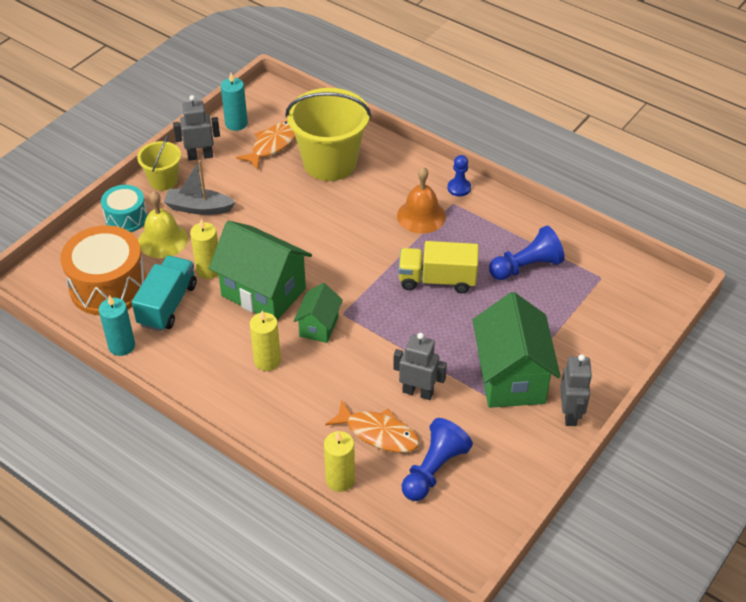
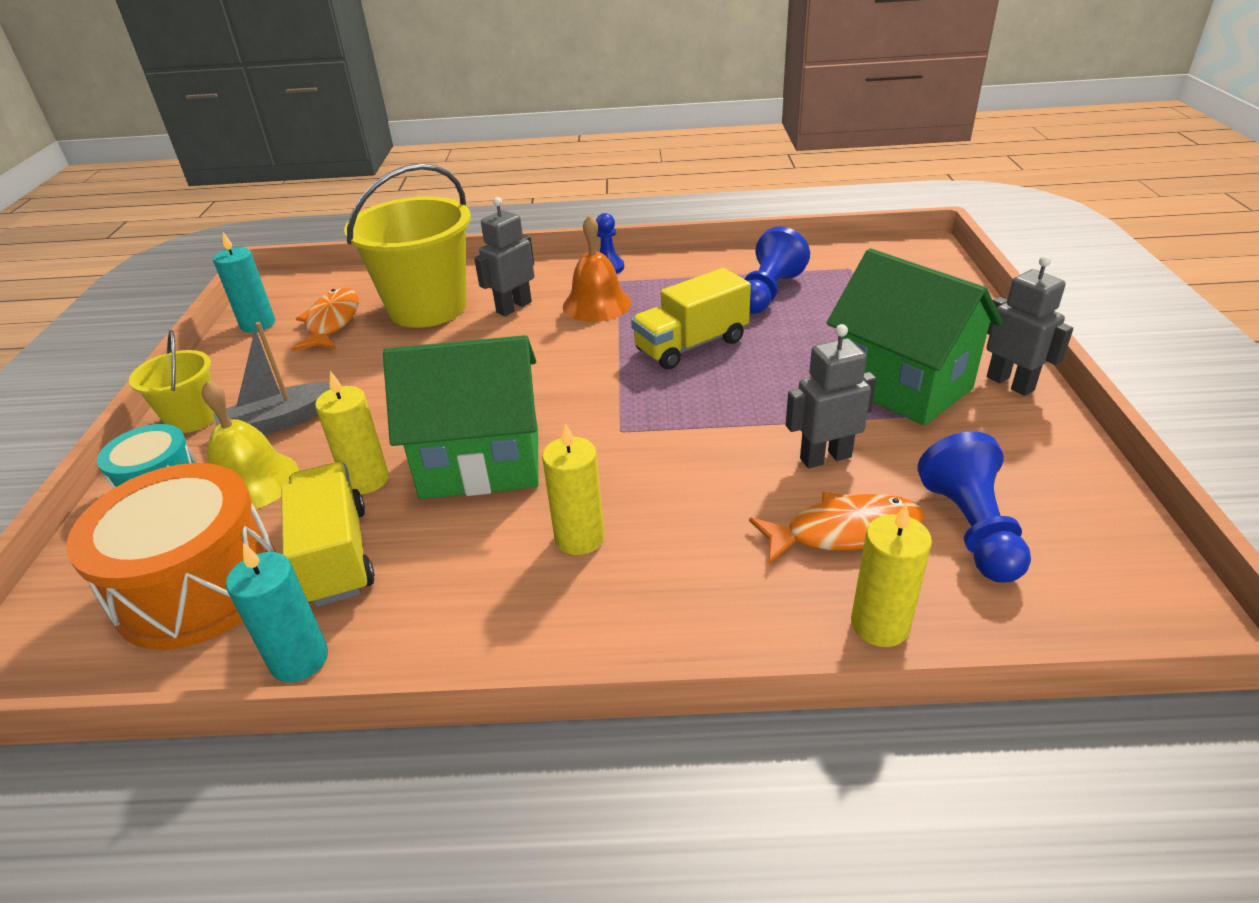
camera: 35 degrees left, 10 degrees down
(167, 305) = (336, 555): turquoise truck -> yellow truck
(200, 156) = (231, 371): grey robot -> grey robot (513, 307)
(319, 326) = (605, 459): green house -> none

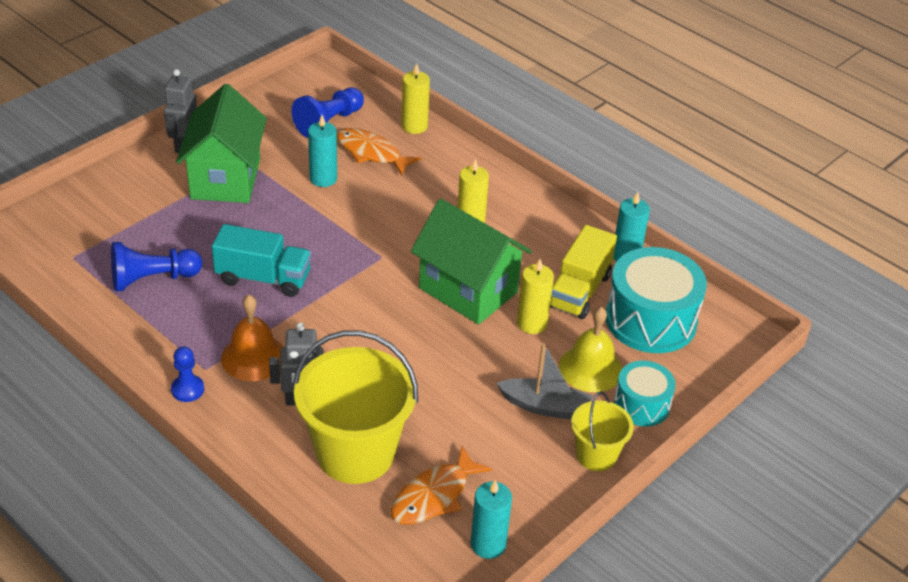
camera: 140 degrees left, 5 degrees up
(198, 586) = (650, 320): orange drum -> turquoise drum
(691, 345) = (263, 278): yellow truck -> turquoise truck
(825, 457) = (323, 178): grey robot -> turquoise candle

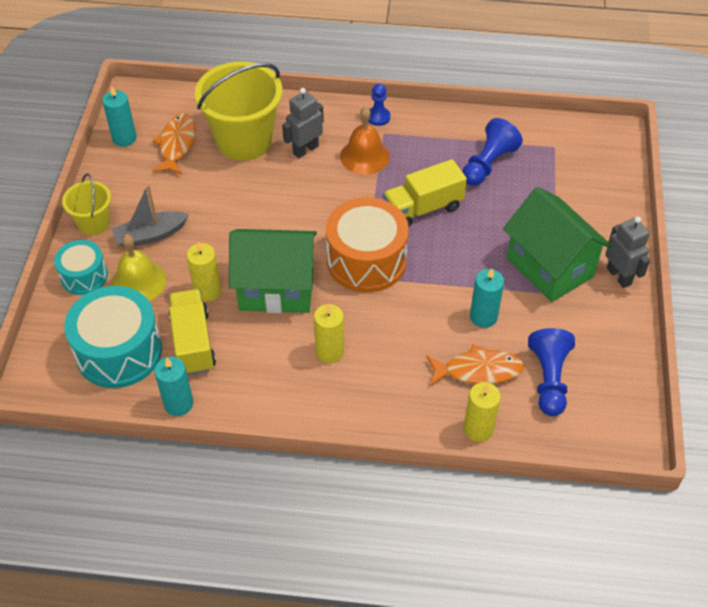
camera: 145 degrees right, 10 degrees up
(263, 278) = (423, 208): turquoise truck -> yellow truck
(365, 267) = (366, 260): none -> orange drum

